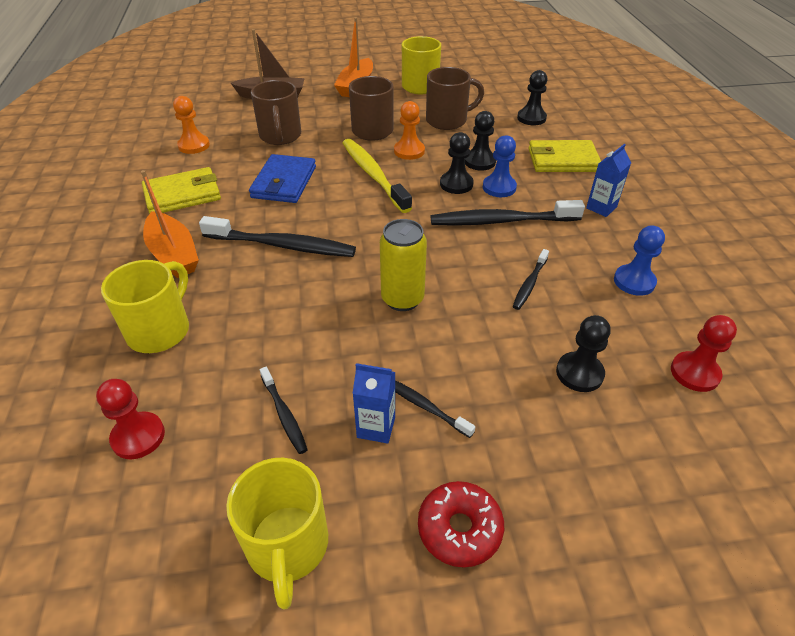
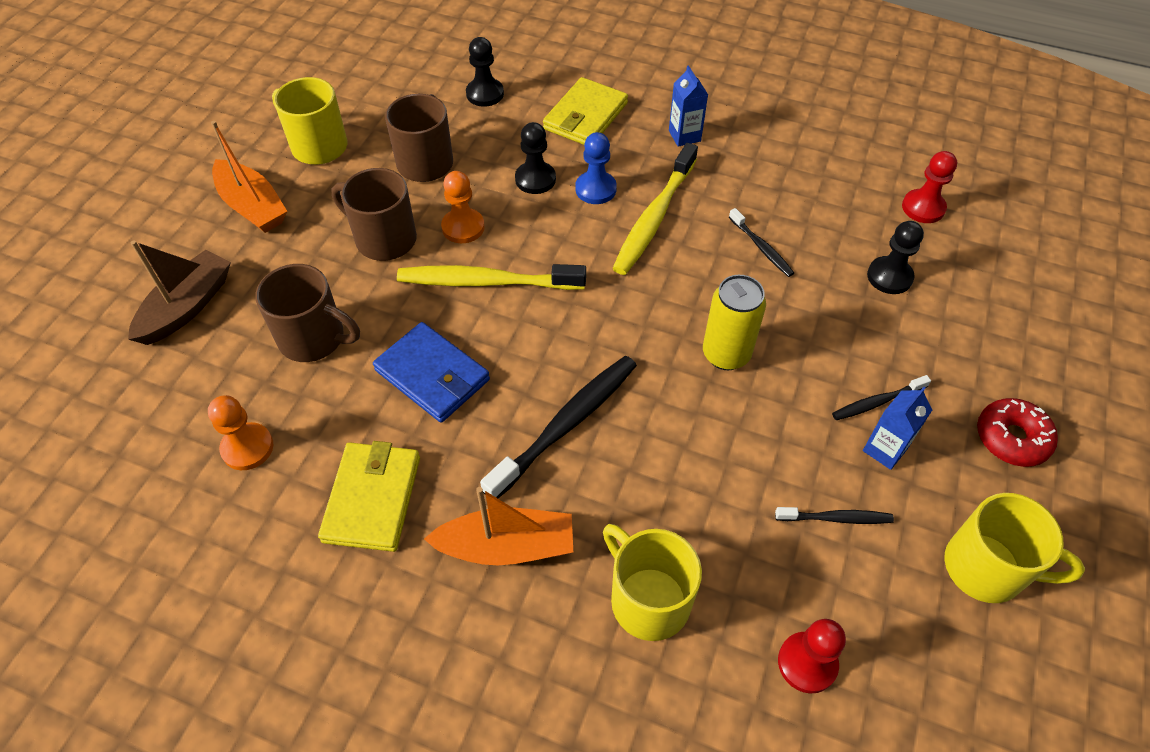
camera: 60 degrees left, 10 degrees up
(456, 184) = (563, 219): black pawn -> none
(501, 221) = (654, 217): black toothbrush -> yellow toothbrush
(634, 281) = (801, 177): blue pawn -> none

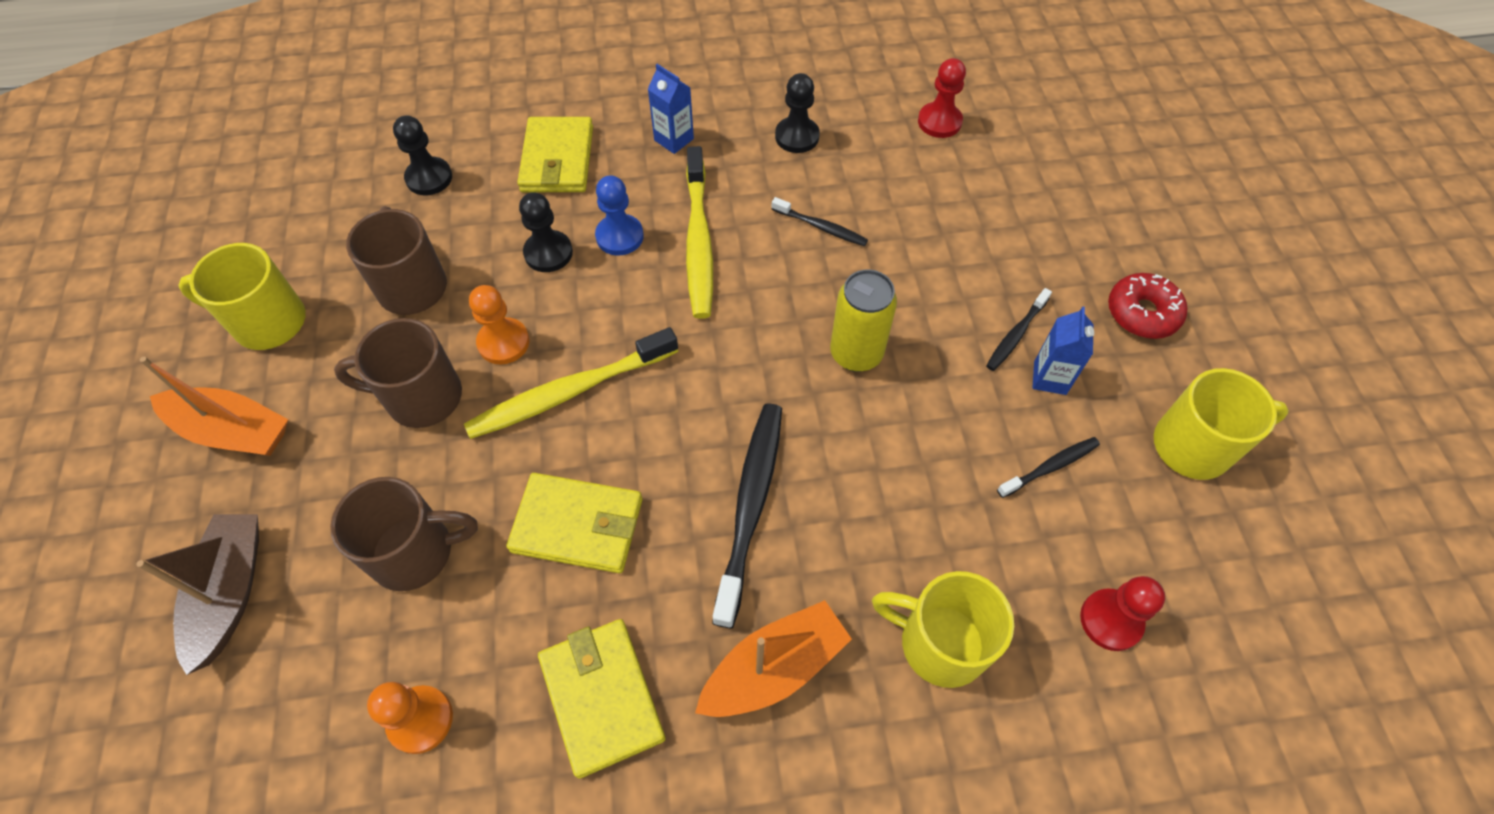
camera: 30 degrees left, 5 degrees up
(432, 375) = (578, 525): blue wallet -> yellow wallet
(889, 277) = (952, 204): black pawn -> black pawn (797, 136)

